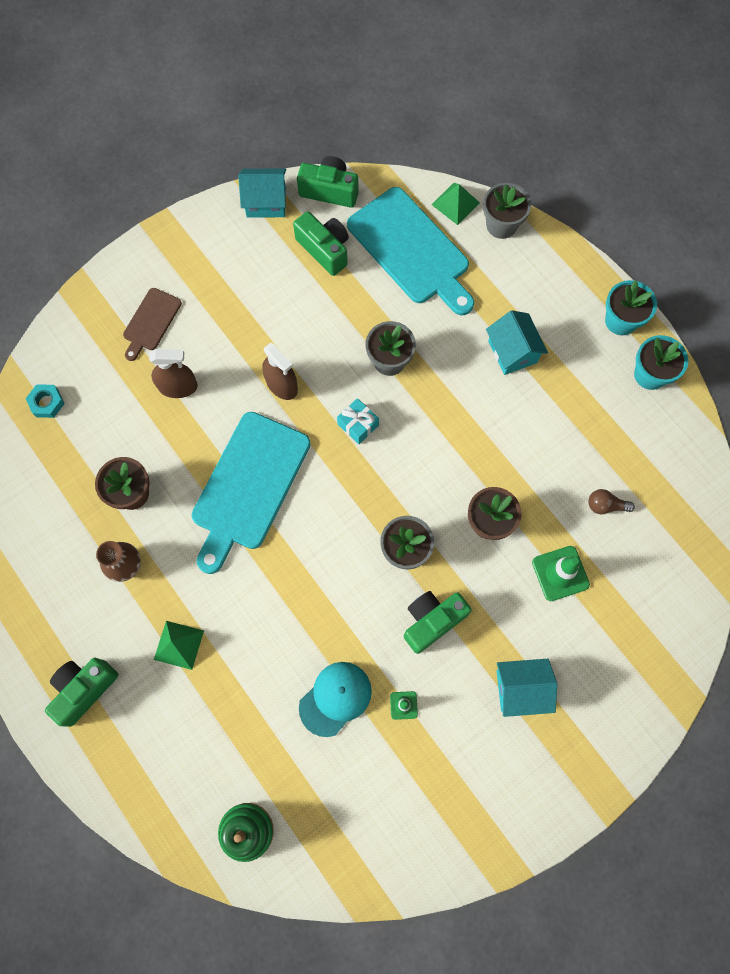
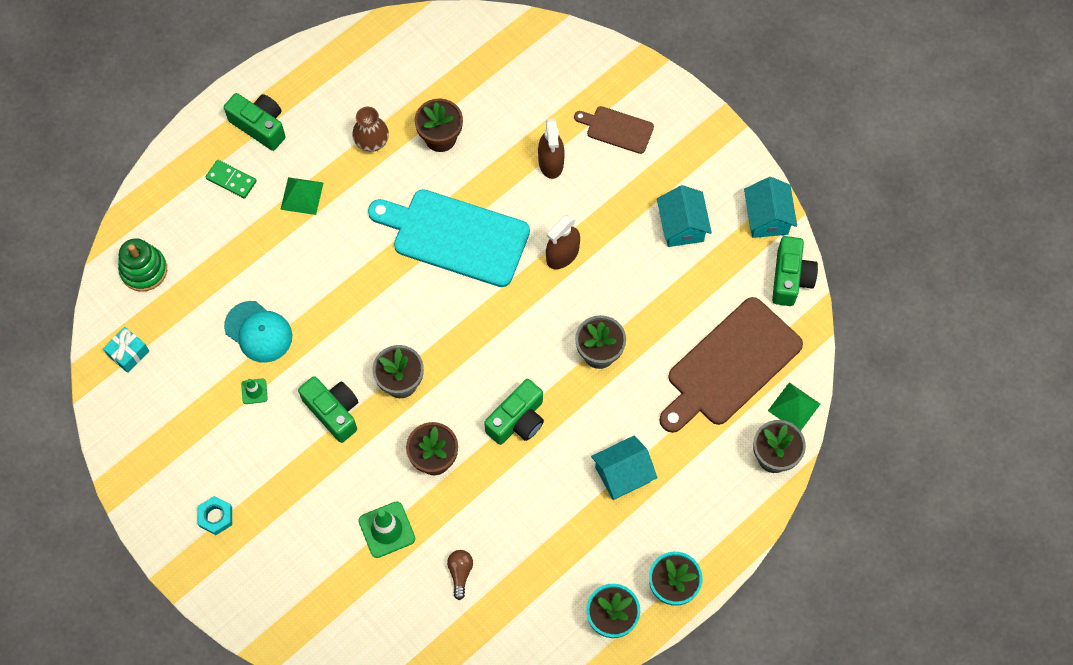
camera: 85 degrees right, 5 degrees down
(47, 403) = (523, 53): turquoise nut -> turquoise nut (216, 517)
(147, 725) = (231, 180): none -> green domino
(324, 249) = (719, 280): green camera -> green camera (517, 420)
(358, 425) = (526, 329): turquoise gift -> turquoise gift (128, 353)
(411, 250) = (730, 366): turquoise cutting board -> brown cutting board
(521, 689) = (273, 496): turquoise house -> turquoise house (682, 226)

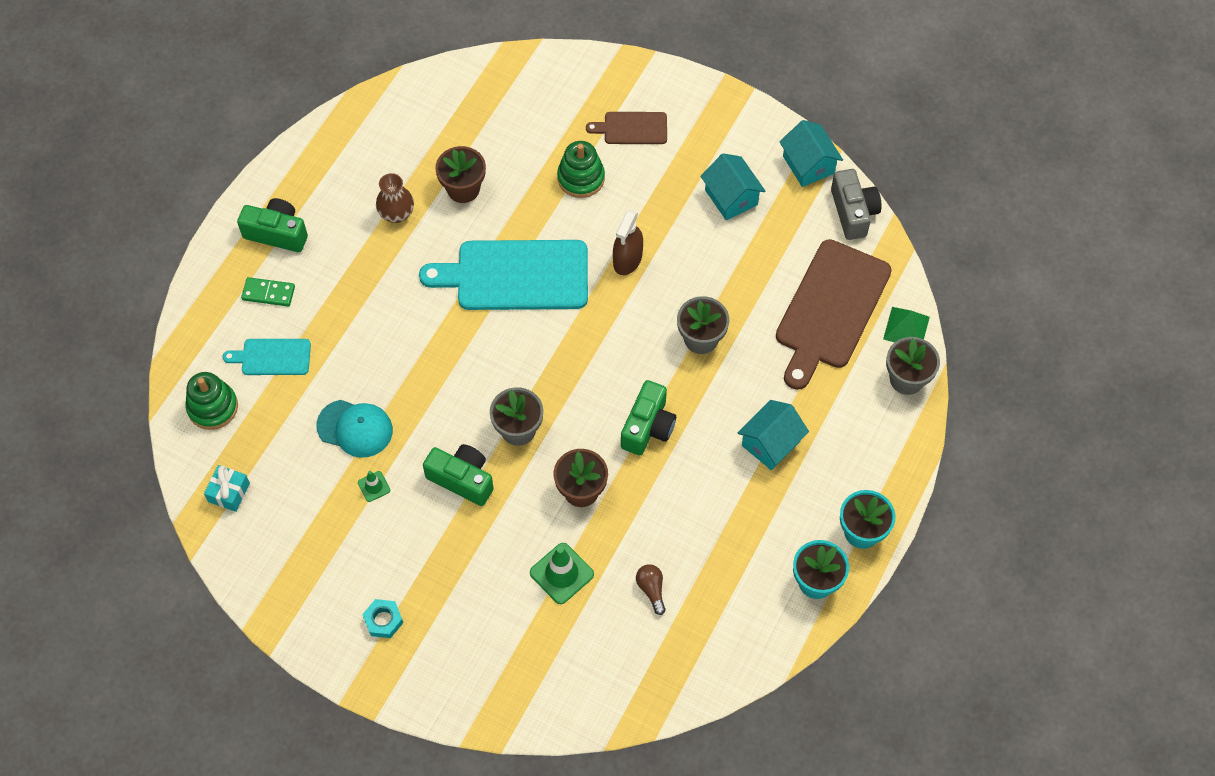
camera: 20 degrees left, 5 degrees down
(212, 241) = (272, 357): none -> turquoise cutting board
(302, 196) = (346, 286): green pyramid -> none
(551, 162) = (581, 178): brown spray bottle -> green stacking toy
(790, 278) = (853, 212): green camera -> grey camera

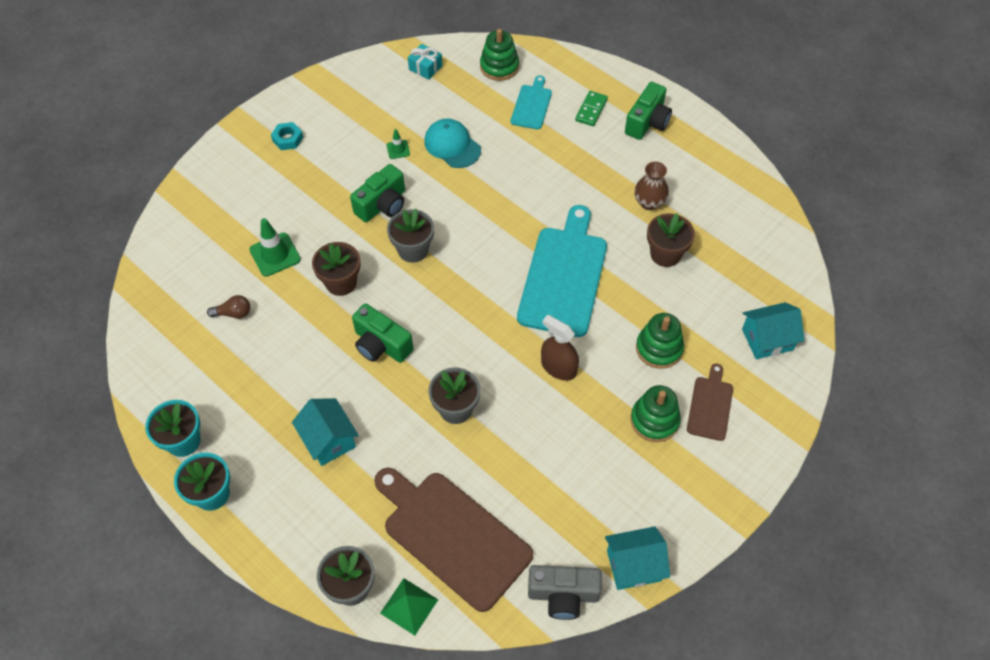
camera: 105 degrees right, 5 degrees down
(355, 428) = (452, 145): turquoise cap -> turquoise cap turned 105 degrees clockwise
(661, 170) = (654, 420): none -> green stacking toy
(731, 197) = (608, 477): turquoise house -> turquoise house (767, 339)

